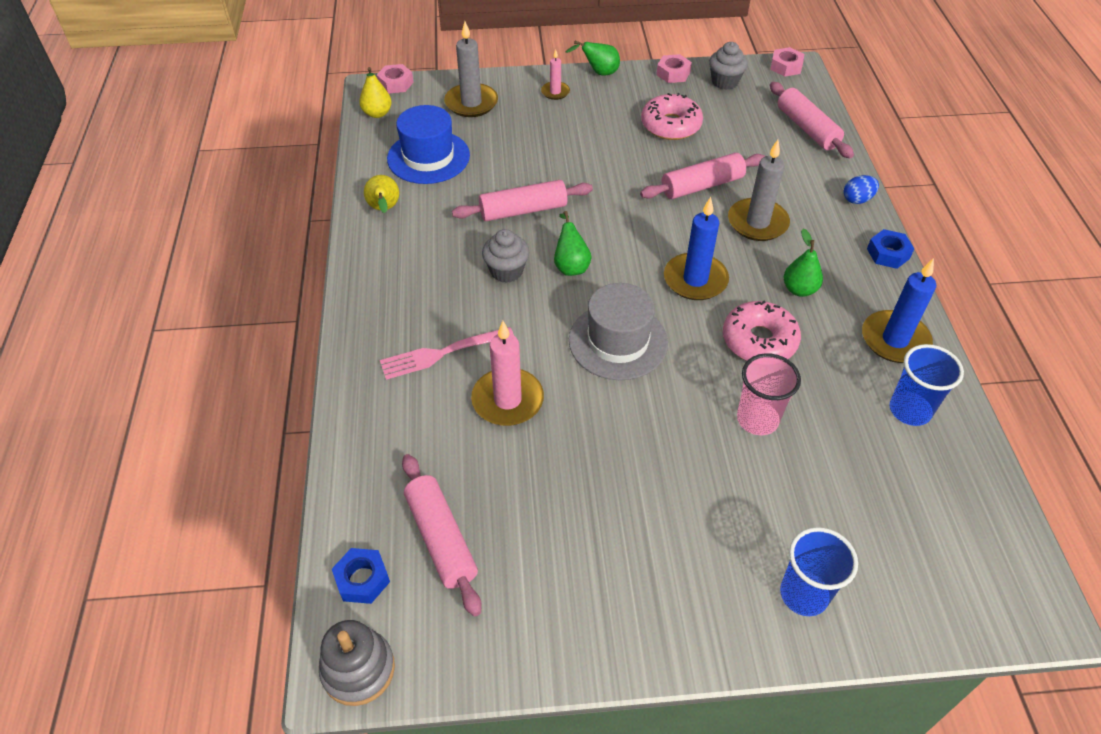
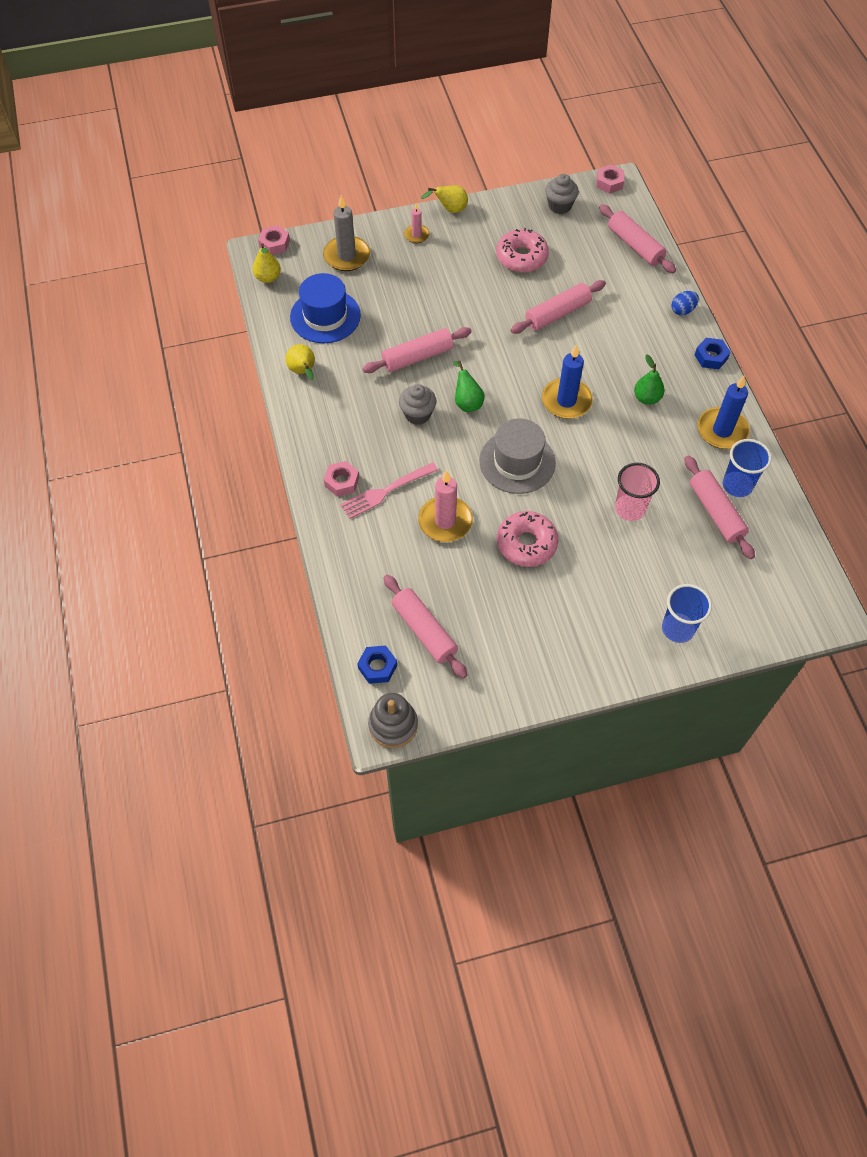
camera: 10 degrees left, 10 degrees up
(599, 73) = (450, 210): green pear -> yellow pear
(673, 73) = (514, 202): pink nut -> pink nut (342, 482)
(757, 222) = (607, 342): grey candle -> none
(759, 341) = (622, 446): pink donut -> pink donut (526, 544)
(876, 441) = (715, 512): none -> pink rolling pin

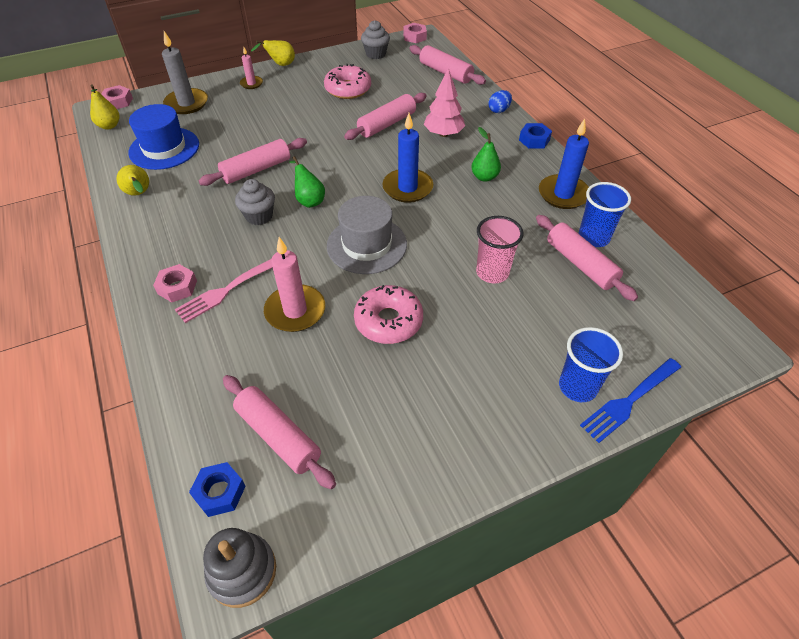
camera: 10 degrees left, 10 degrees down
(615, 335) = (443, 134): none -> pink tree
(718, 647) = (629, 401): none -> blue fork

